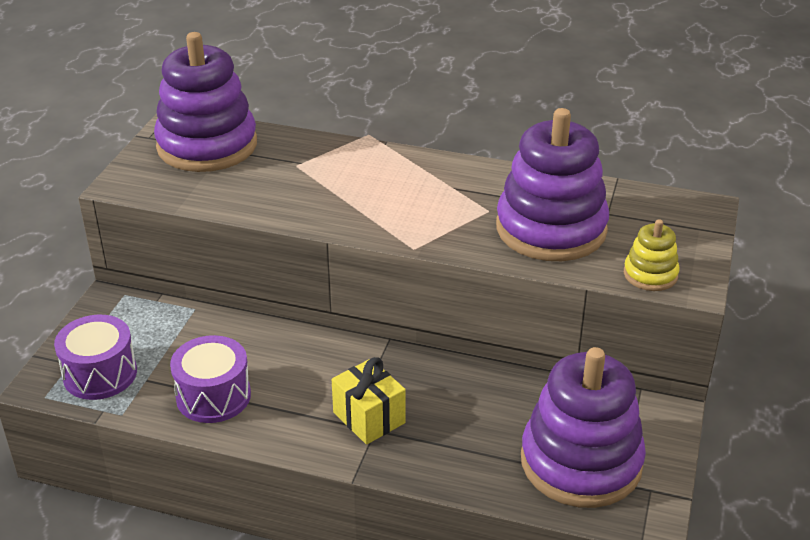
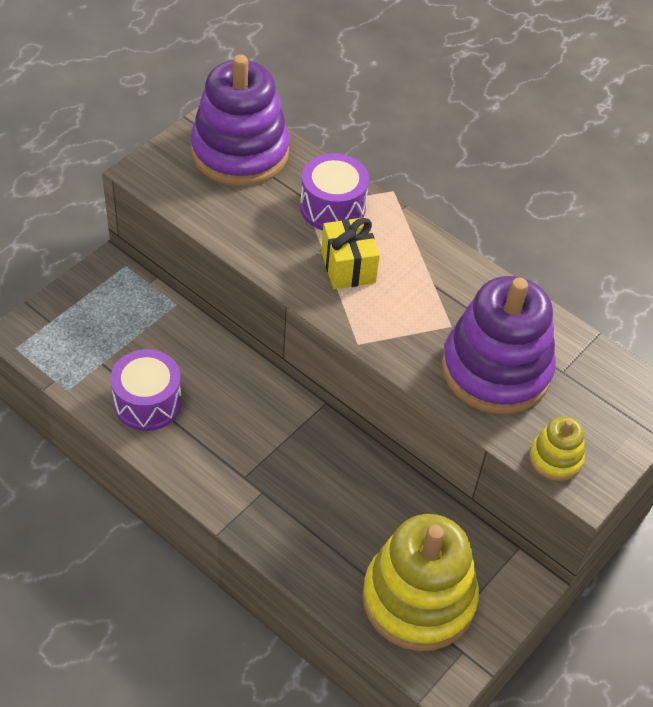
camera: 20 degrees right, 15 degrees up
(100, 374) = (68, 342): purple drum -> purple drum (332, 207)
(369, 417) = (264, 478): yellow gift -> yellow gift (348, 267)
(581, 462) = (418, 599): purple stacking toy -> yellow stacking toy

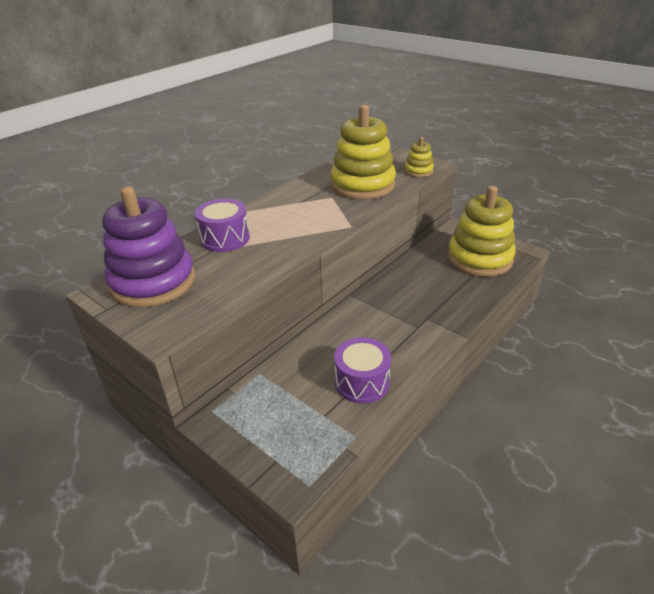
camera: 85 degrees left, 15 degrees down
(348, 267) = (283, 231): yellow gift -> none
(496, 369) = (362, 185): purple stacking toy -> yellow stacking toy

